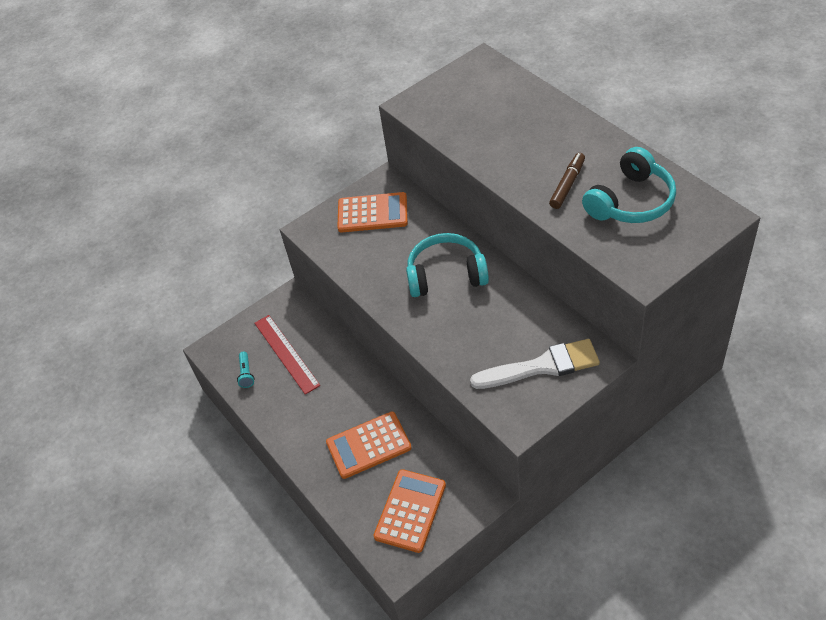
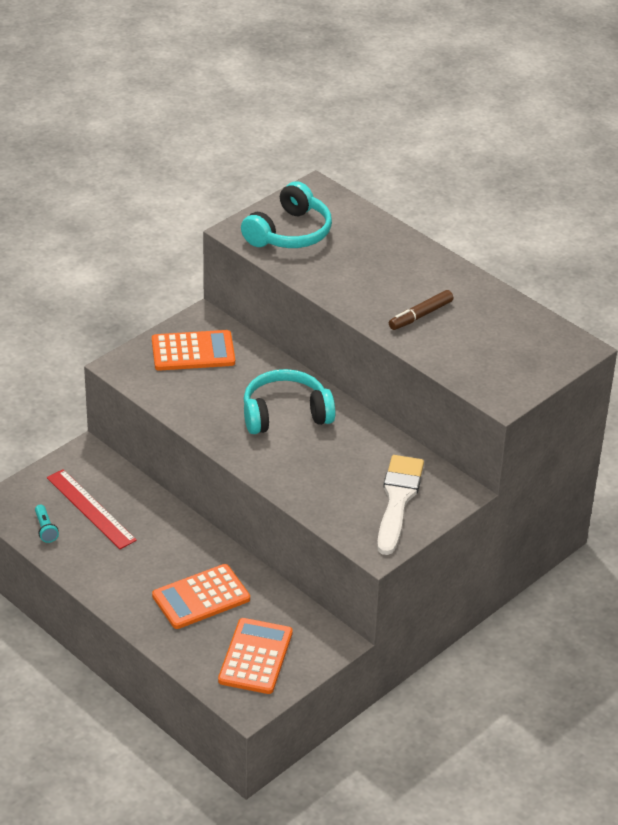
camera: 15 degrees left, 10 degrees down
(542, 366) = (398, 500): white brush -> white brush turned 60 degrees counterclockwise
(567, 185) = (420, 315): brown marker -> brown marker turned 150 degrees counterclockwise
(631, 201) = (487, 332): turquoise headphones -> turquoise headphones (289, 233)

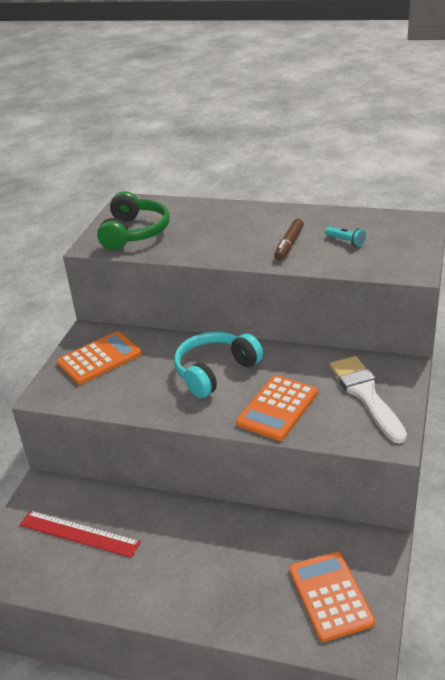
camera: 25 degrees left, 5 degrees down
(45, 529) = (49, 573): turquoise flashlight -> turquoise flashlight (346, 241)
(201, 597) = (237, 565): orange calculator -> orange calculator (277, 408)
(289, 233) = (134, 232): turquoise headphones -> green headphones

